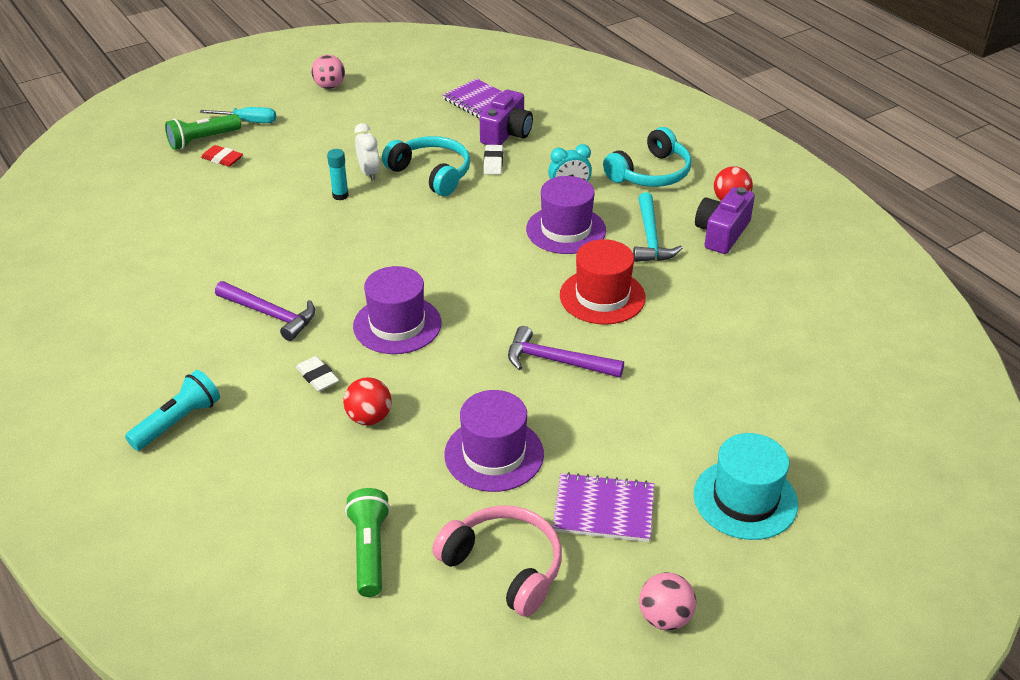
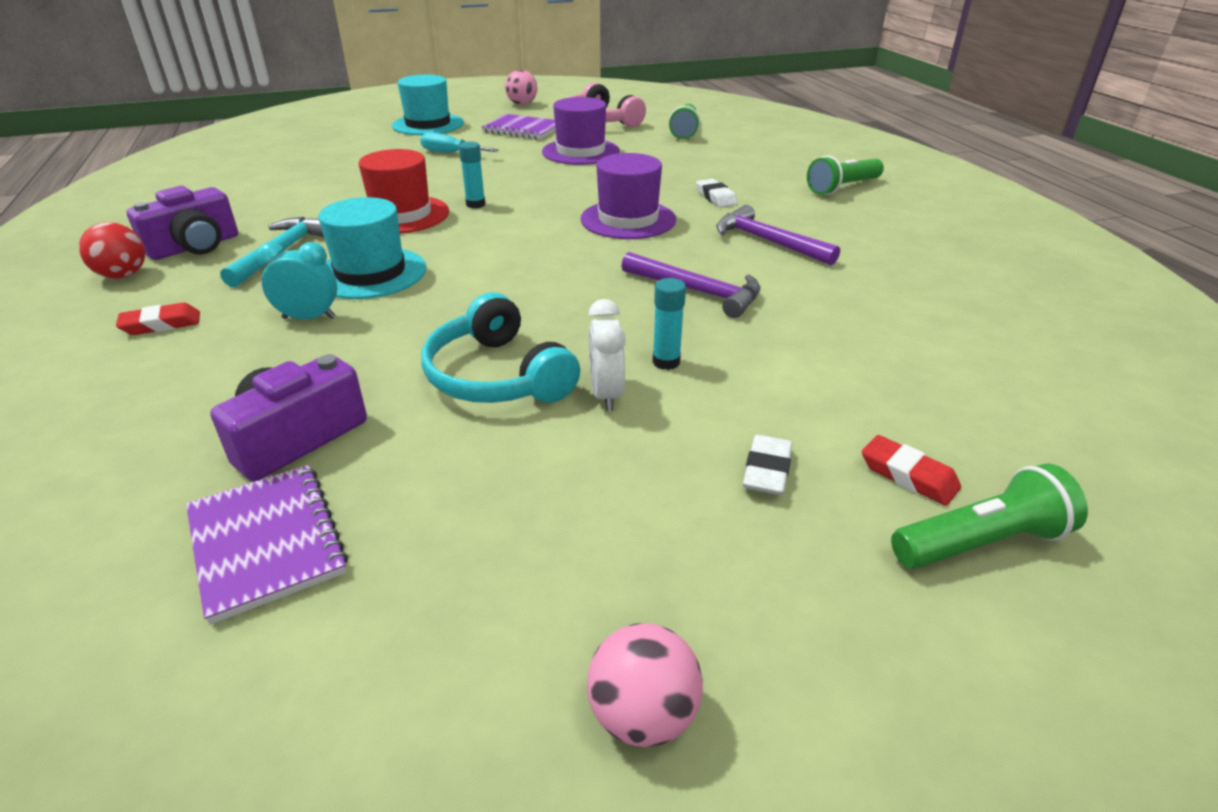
camera: 165 degrees left, 5 degrees down
(178, 421) = (843, 188): turquoise flashlight -> green flashlight
(248, 121) = (881, 591): turquoise screwdriver -> turquoise screwdriver (451, 153)
(369, 418) = (672, 174): red ball -> none
(493, 163) = (378, 379): white eraser -> white eraser (767, 470)
(548, 323) = (475, 204): none -> turquoise glue stick
(556, 361) = (491, 184): purple hammer -> purple hammer (697, 292)
(566, 230) = (370, 273): purple hat -> turquoise hat
(650, 173) = (161, 324): turquoise headphones -> red eraser

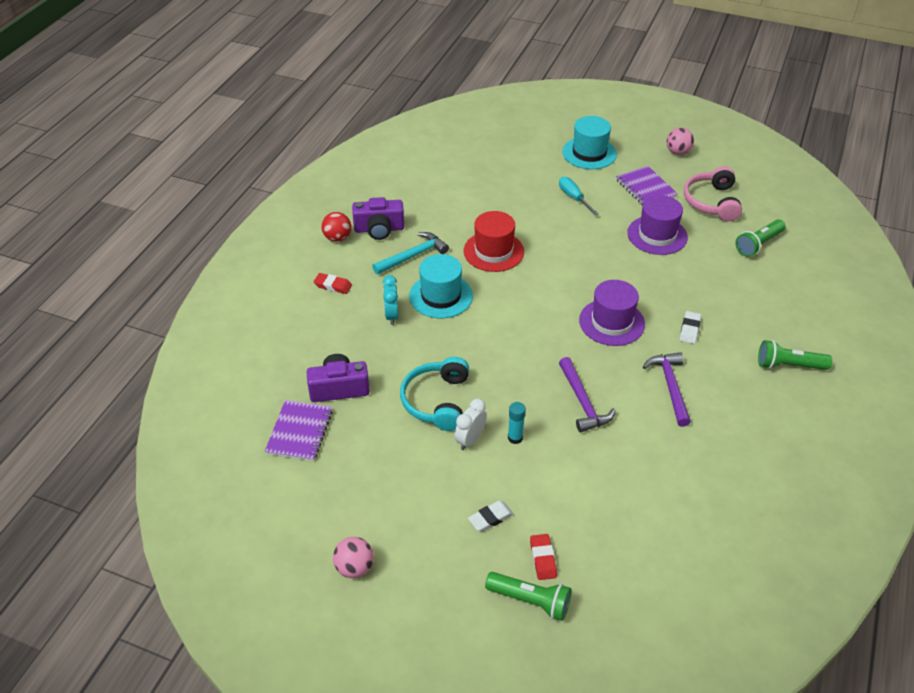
camera: 40 degrees right, 10 degrees up
(309, 318) = (391, 315): turquoise clock -> turquoise clock turned 135 degrees counterclockwise
(475, 204) = (540, 262): turquoise glue stick -> none

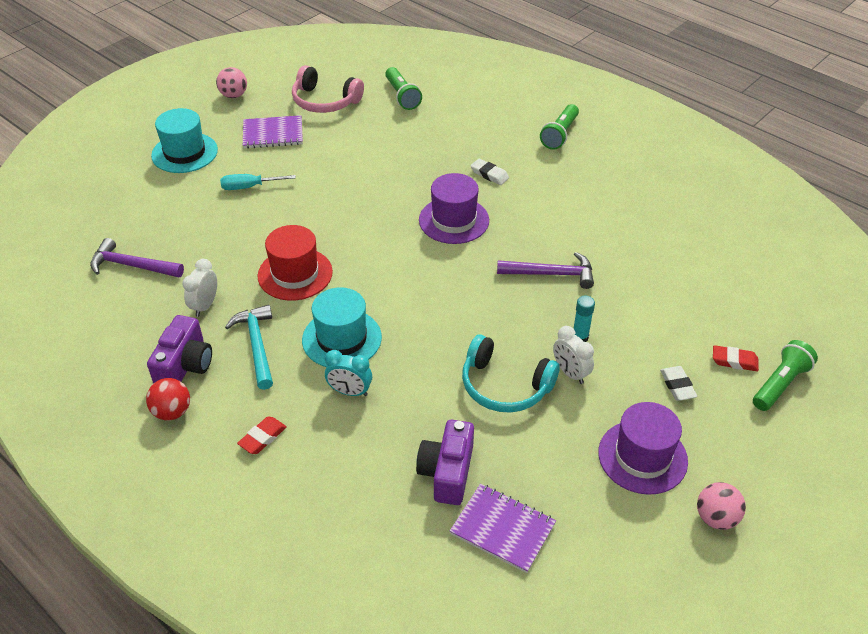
camera: 70 degrees left, 0 degrees up
(437, 219) = (205, 306): none -> white clock
(657, 235) = (348, 150): purple hat -> purple hat (642, 457)
(670, 386) = (555, 210): purple hammer -> purple hammer (132, 265)

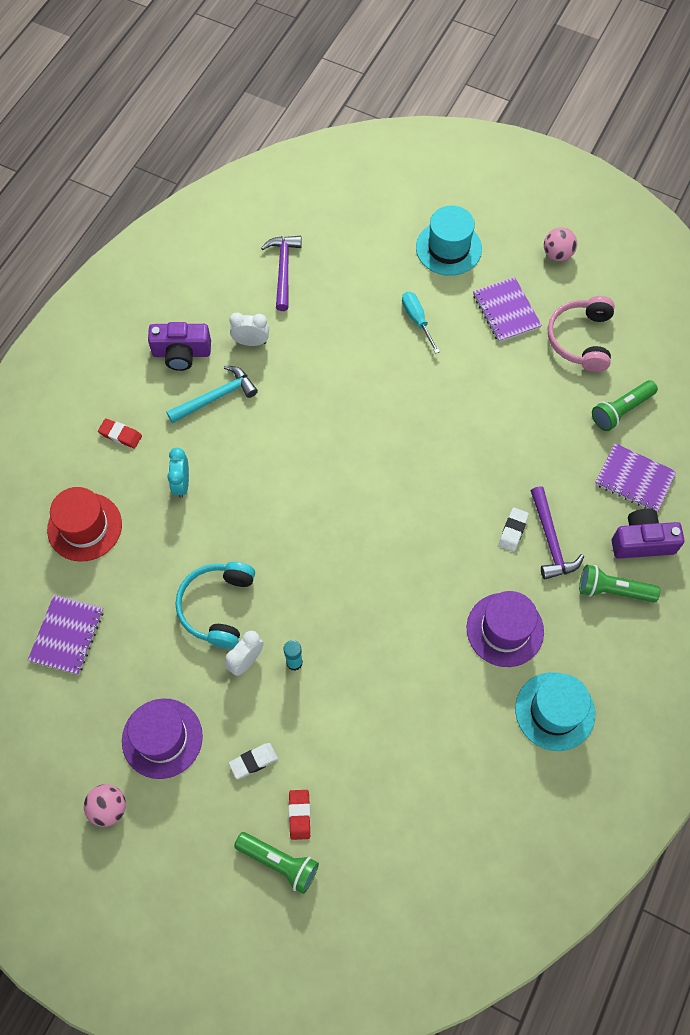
camera: 75 degrees right, 20 degrees up
(172, 412) = (132, 363): red ball -> none
(295, 274) = (309, 397): red hat -> red hat (84, 527)
(342, 339) = (240, 459): turquoise hat -> turquoise hat (554, 711)
(447, 472) = (114, 581): purple camera -> purple camera (642, 541)
(454, 220) = (427, 513): purple hat -> purple hat (505, 629)
(466, 103) = (634, 479): none -> purple notebook
(551, 274) = (374, 621): purple hammer -> purple hammer (550, 541)

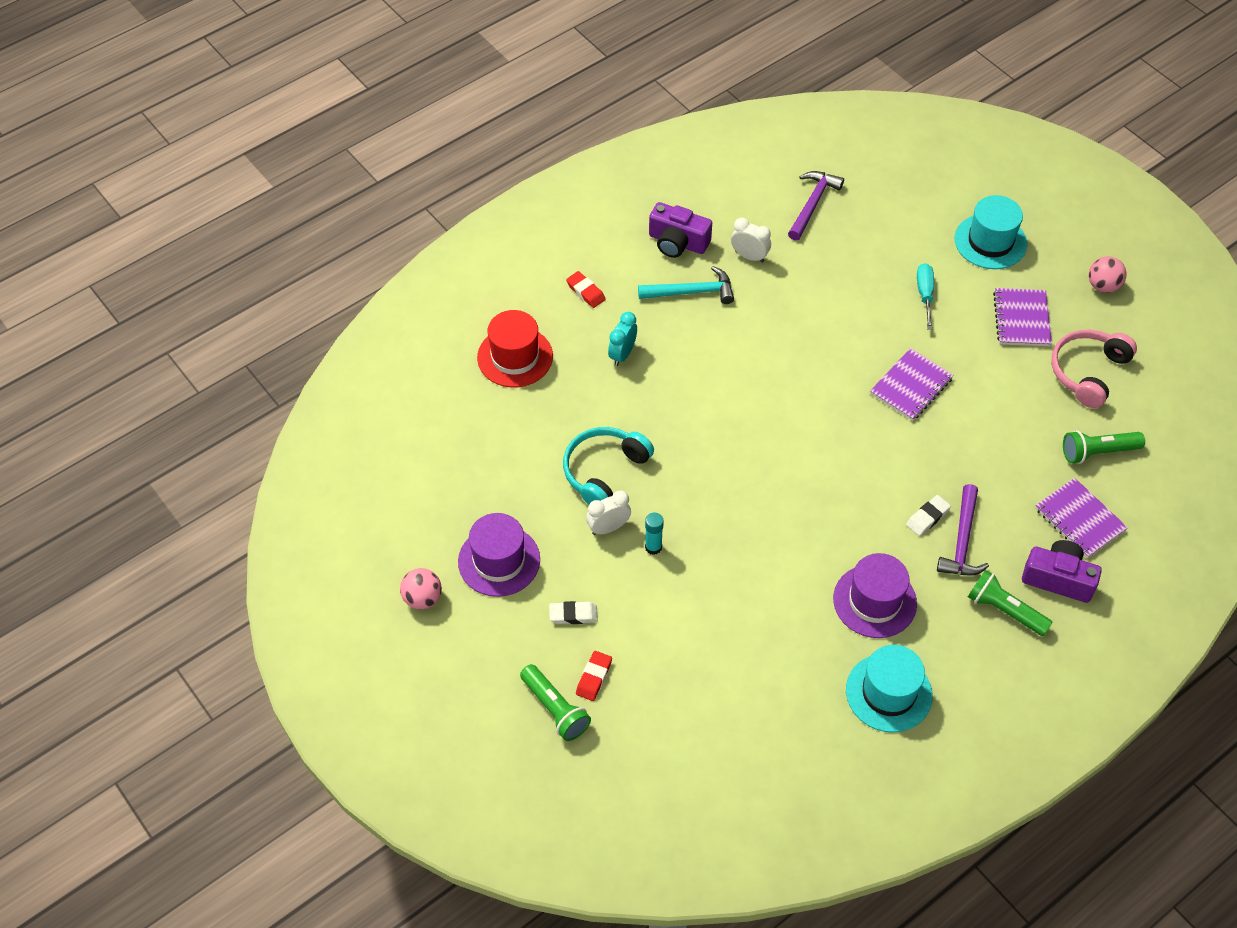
camera: 25 degrees right, 10 degrees down
(67, 635) = (455, 441): purple notebook -> purple notebook (911, 386)

